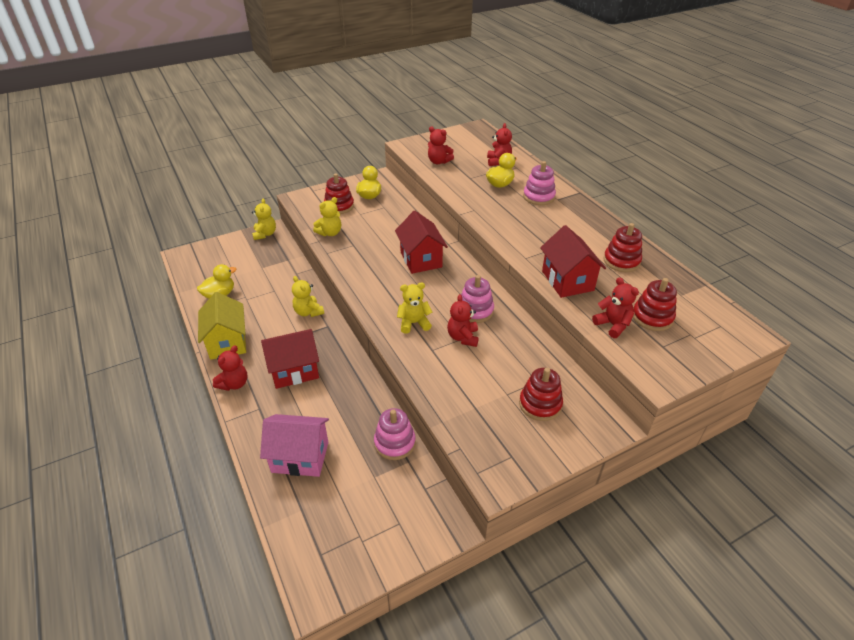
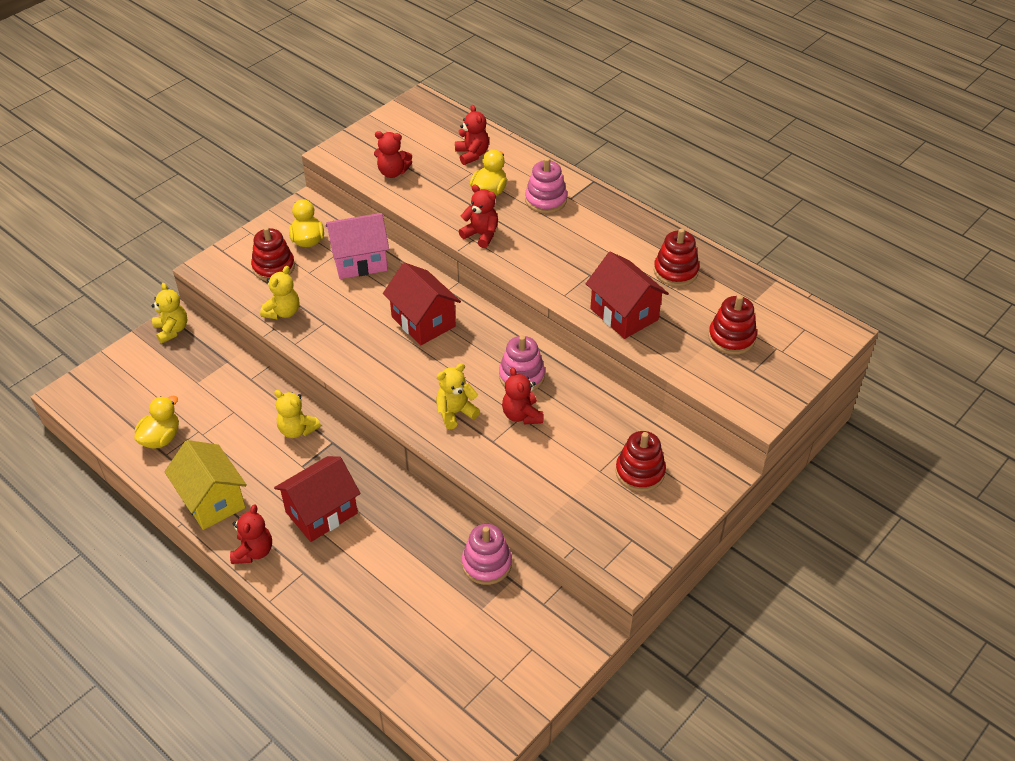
camera: 20 degrees left, 5 degrees up
(300, 457) = (385, 613): pink house -> pink house (360, 261)
(613, 325) = (693, 359): red teddy bear -> red teddy bear (481, 235)

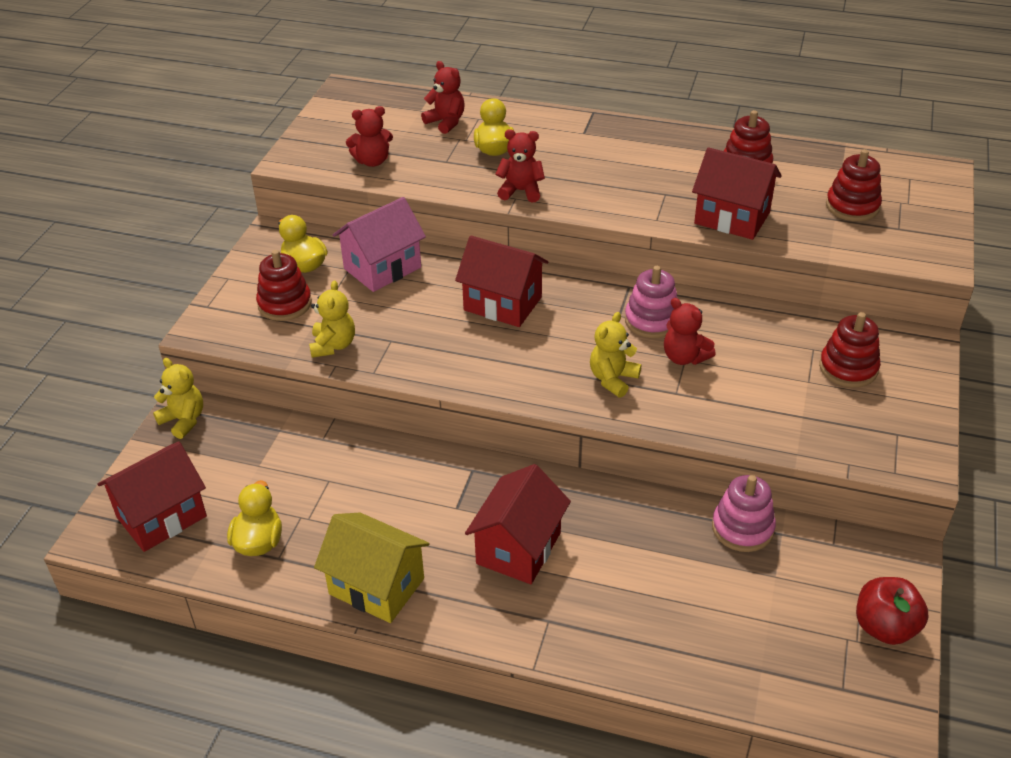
camera: 25 degrees left, 5 degrees down
(114, 396) = (161, 517): none -> red house
(253, 551) = (471, 622): red teddy bear -> none
(297, 430) = (421, 472): yellow teddy bear -> none
(529, 680) = (884, 627): none -> red apple
(546, 200) = (560, 141): pink stacking toy -> none

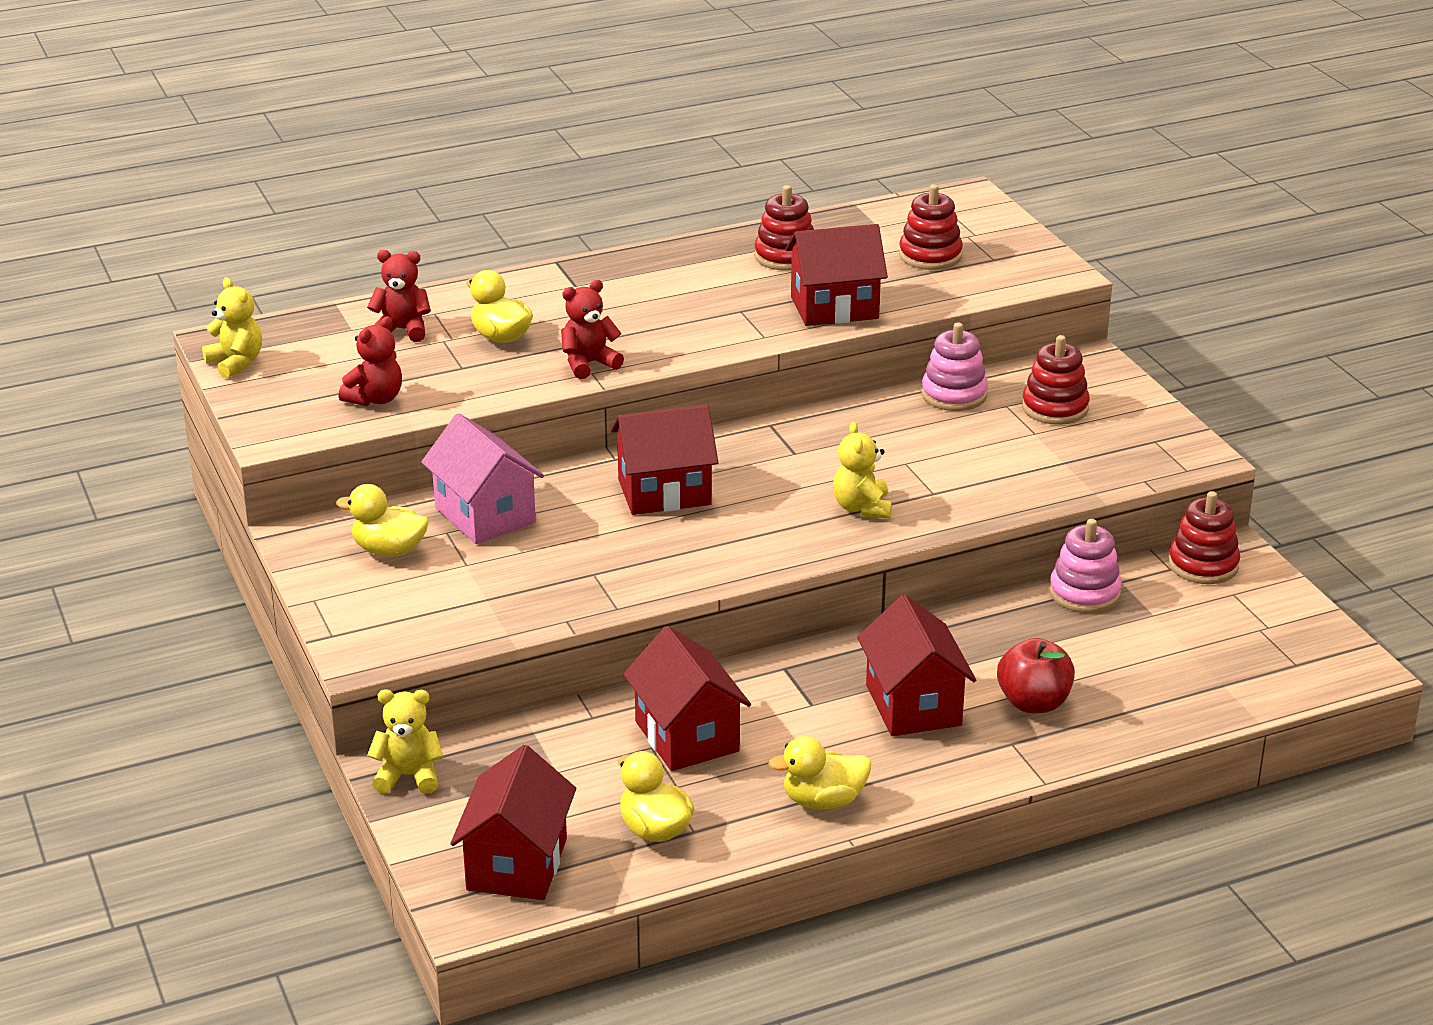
camera: 40 degrees left, 10 degrees down
(285, 304) = (423, 593): red stacking toy -> red stacking toy (1203, 565)
(333, 345) = (537, 605): yellow teddy bear -> yellow teddy bear (236, 363)
(356, 485) = (687, 736): none -> red house
(376, 586) = (823, 801): yellow house -> yellow duck
(382, 268) = (485, 515): pink house -> pink house turned 45 degrees counterclockwise
(652, 320) = (832, 444): pink stacking toy -> pink stacking toy (954, 395)
(684, 357) = (903, 461): red teddy bear -> none
(884, 627) = (1277, 607): red apple -> red apple (1033, 703)

